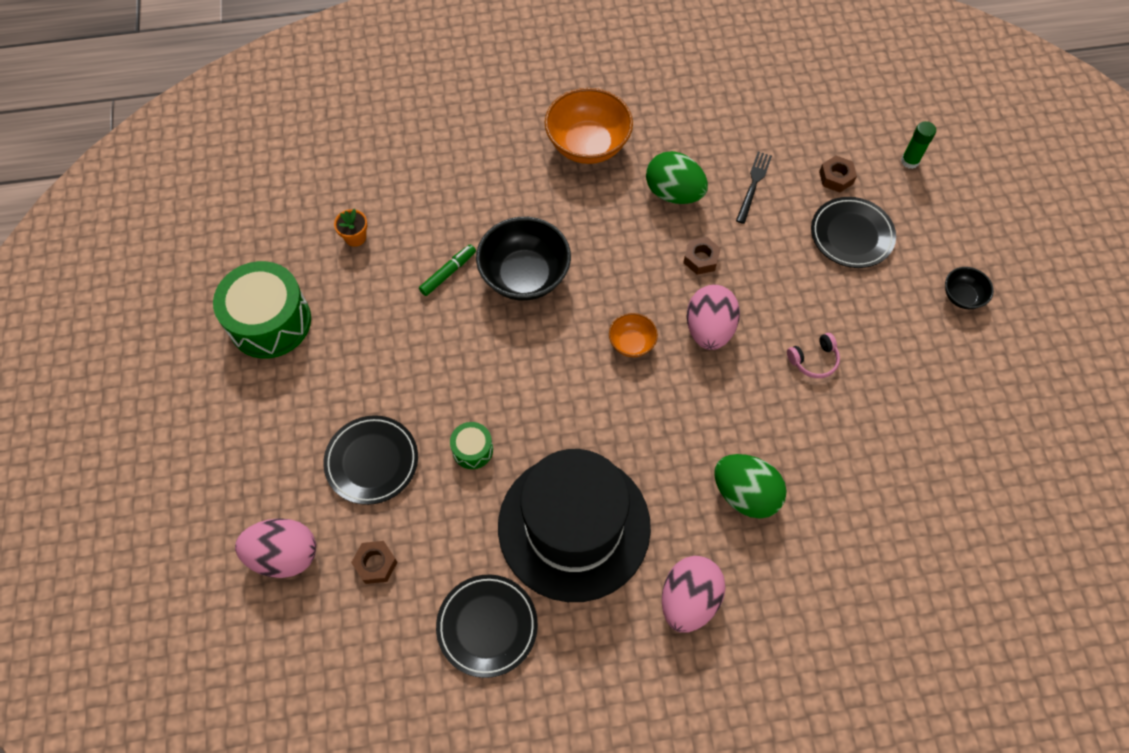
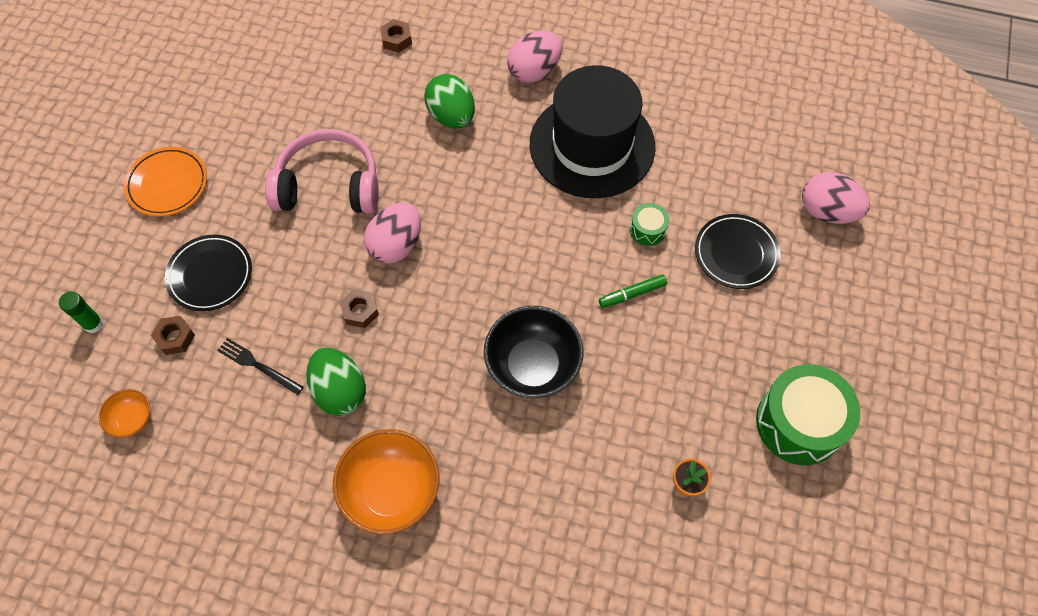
camera: 155 degrees left, 0 degrees up
(375, 564) = (755, 178): brown nut -> brown nut (396, 39)
(448, 273) = (605, 400): green marker -> green marker (632, 294)
(487, 626) = (685, 109): black plate -> none
(632, 343) = (469, 261): orange bowl -> orange bowl (132, 419)
(753, 185) = (257, 365): black fork -> black fork turned 75 degrees clockwise
(814, 360) = (329, 185): pink headphones -> pink headphones, size x2.38
(962, 296) = (168, 184): black bowl -> orange plate

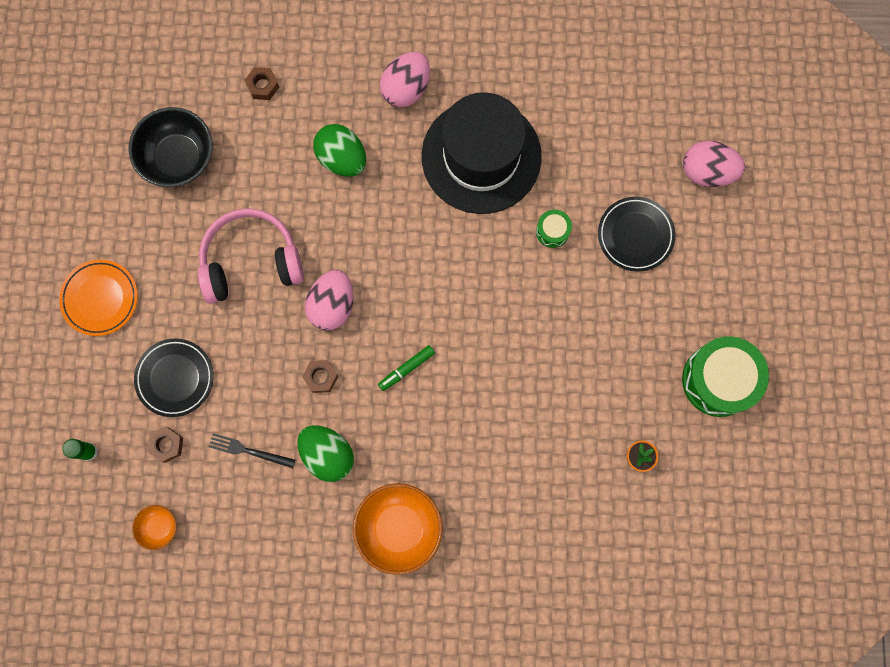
camera: 15 degrees left, 15 degrees up
(533, 365) = (485, 387): black bowl -> black bowl (178, 158)
(632, 294) = (553, 298): green marker -> green marker (406, 369)

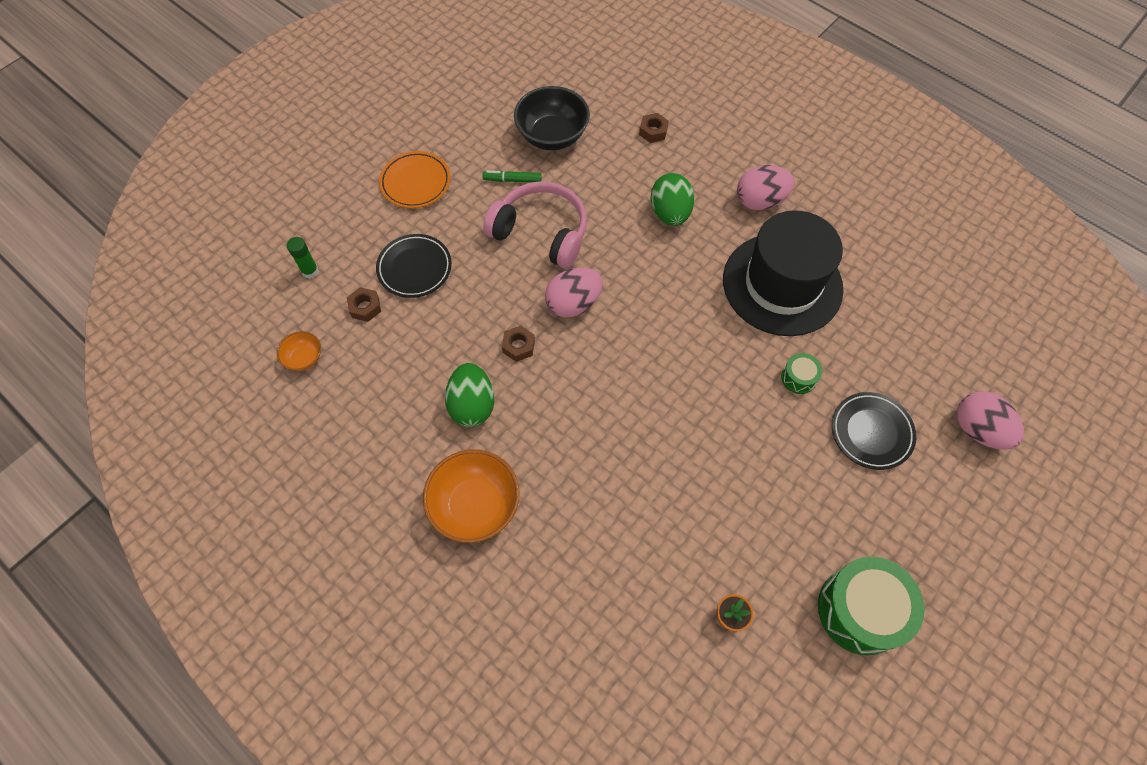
camera: 40 degrees right, 15 degrees down
(248, 451) = (417, 356): black fork -> none
(406, 369) = (589, 390): green marker -> green marker (512, 180)

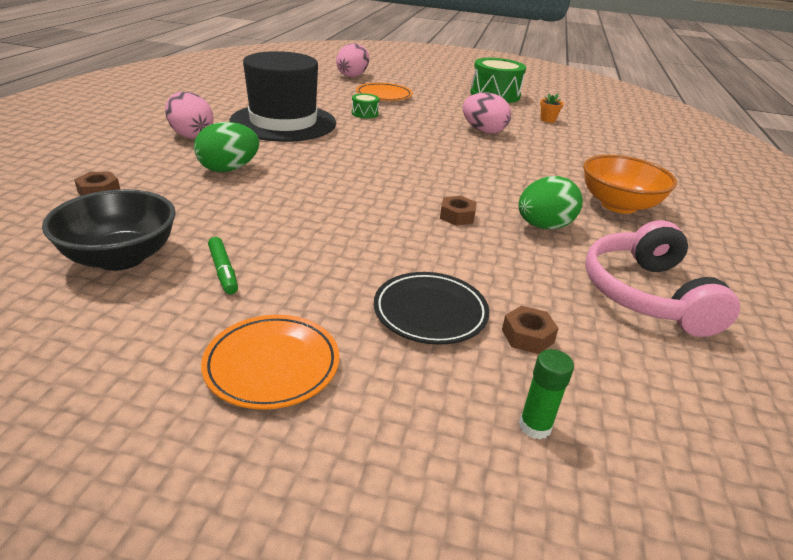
camera: 120 degrees left, 30 degrees down
(304, 358) = (653, 365): orange bowl -> none
(541, 232) = (301, 232): pink headphones -> pink headphones (645, 294)
(573, 303) = (380, 198): pink egg -> pink egg (483, 131)
(871, 432) = (384, 95): black plate -> orange plate

